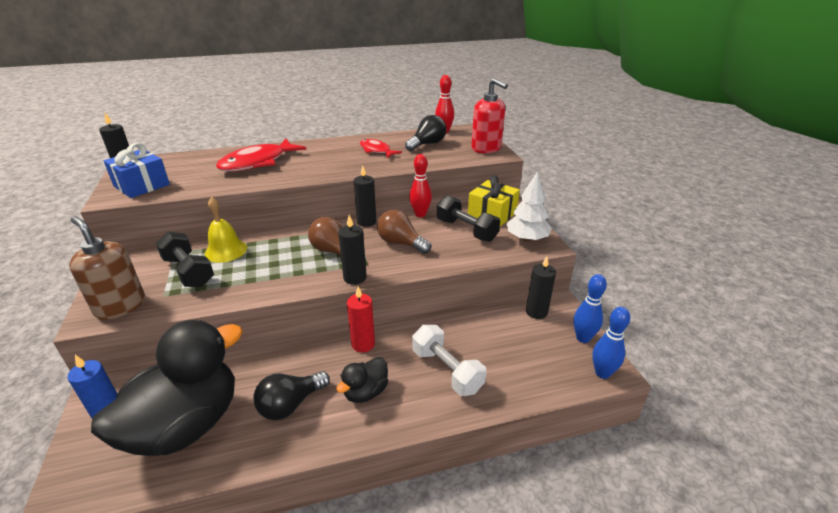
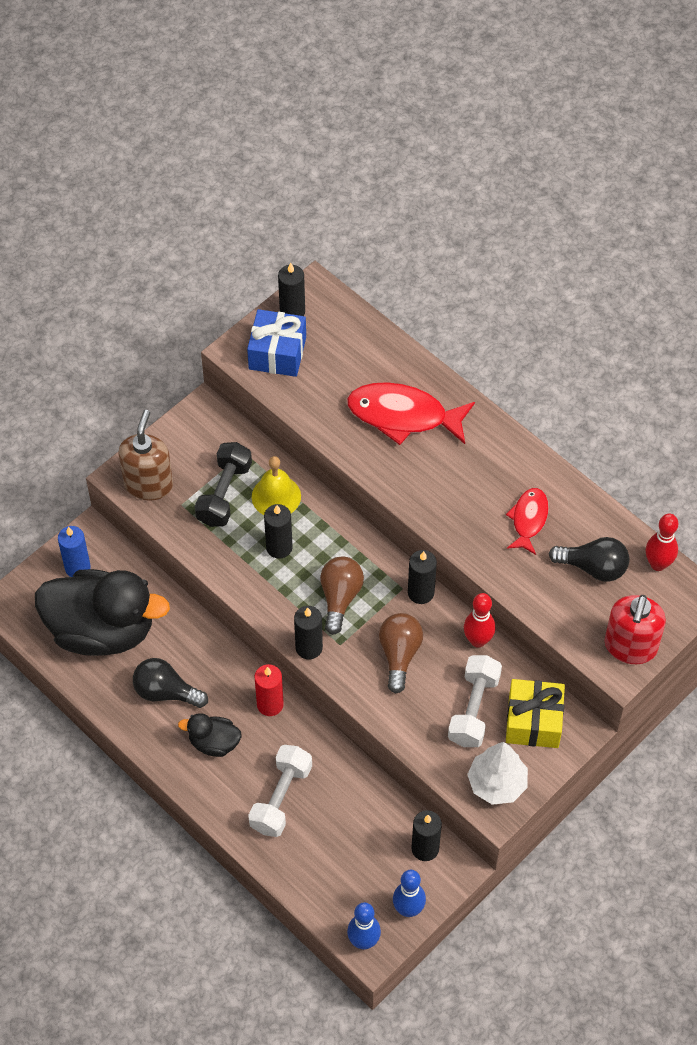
camera: 60 degrees right, 25 degrees up
(263, 263) = (279, 547): none -> black candle
(466, 230) = (473, 709): black dumbbell -> white dumbbell

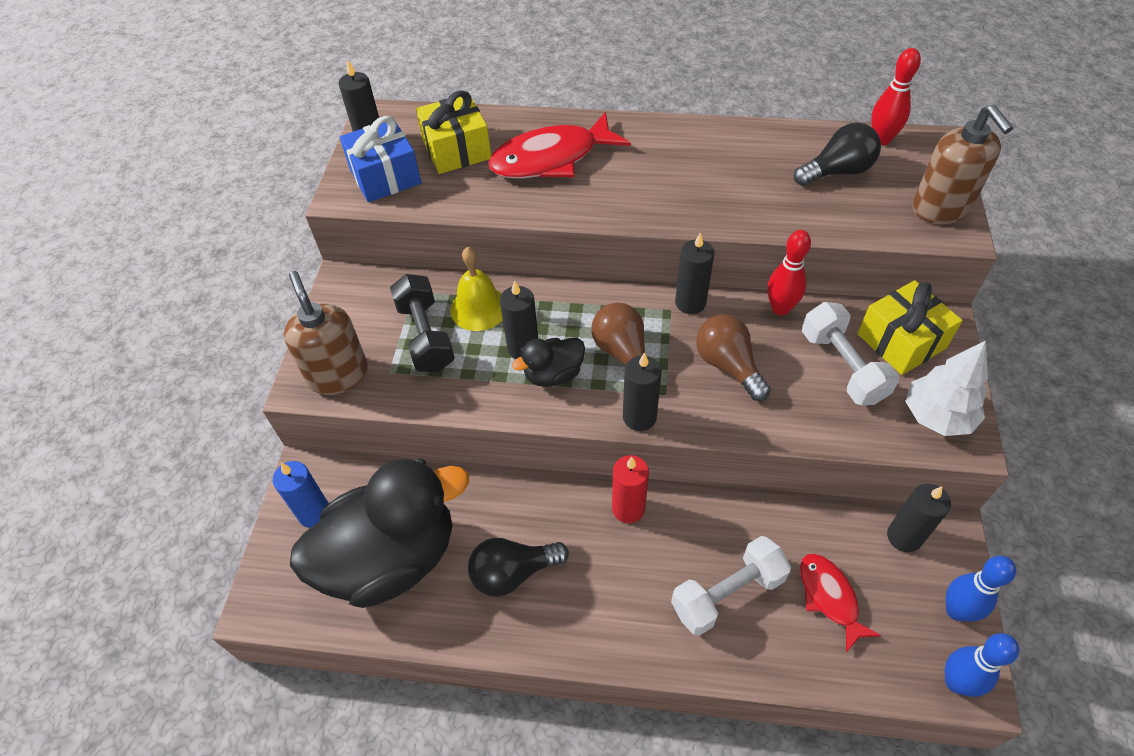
camera: 35 degrees left, 5 degrees down
(214, 743) = (609, 588): black duck -> black duck (553, 374)
(281, 798) = (727, 594): white dumbbell -> white dumbbell turned 75 degrees clockwise
(345, 362) = (457, 150): none -> yellow gift
(528, 519) = (744, 170): red fish -> red fish (829, 597)
(630, 646) = (940, 209): red soap dispenser -> brown soap dispenser

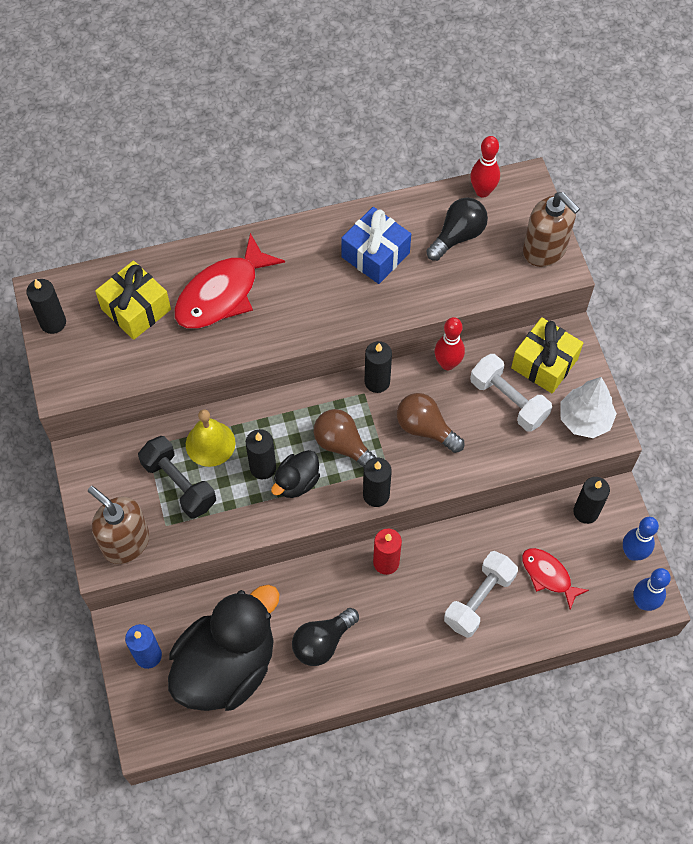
camera: 25 degrees left, 10 degrees up
(385, 176) = (88, 357): blue gift -> blue gift (375, 255)

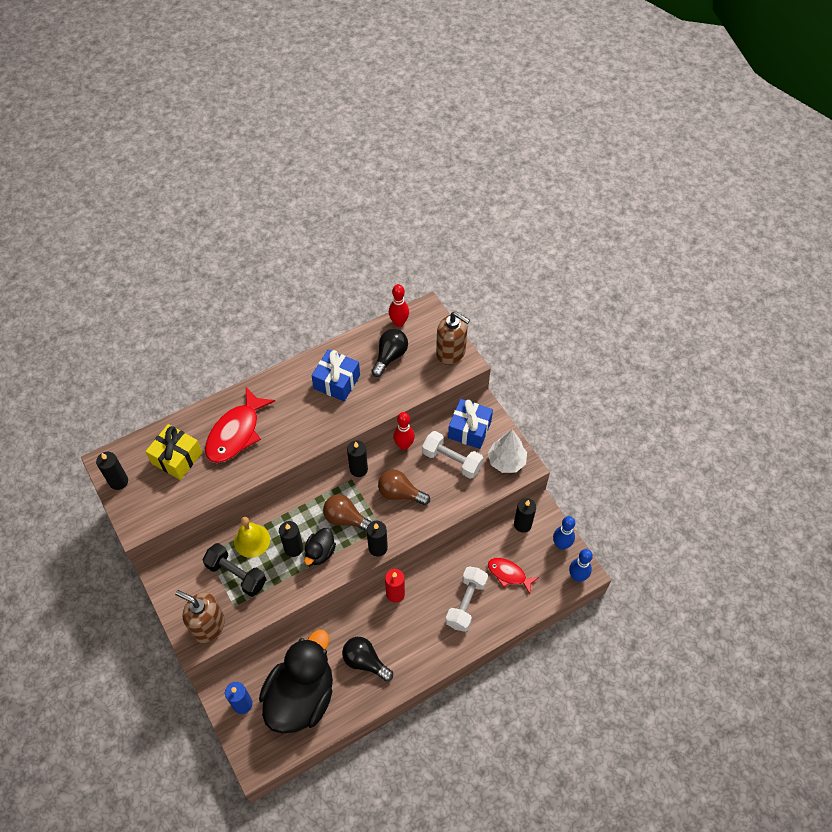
camera: 15 degrees left, 5 degrees down
(322, 642) = (365, 661): black light bulb -> black light bulb turned 90 degrees clockwise
(544, 363) = (469, 430): yellow gift -> blue gift

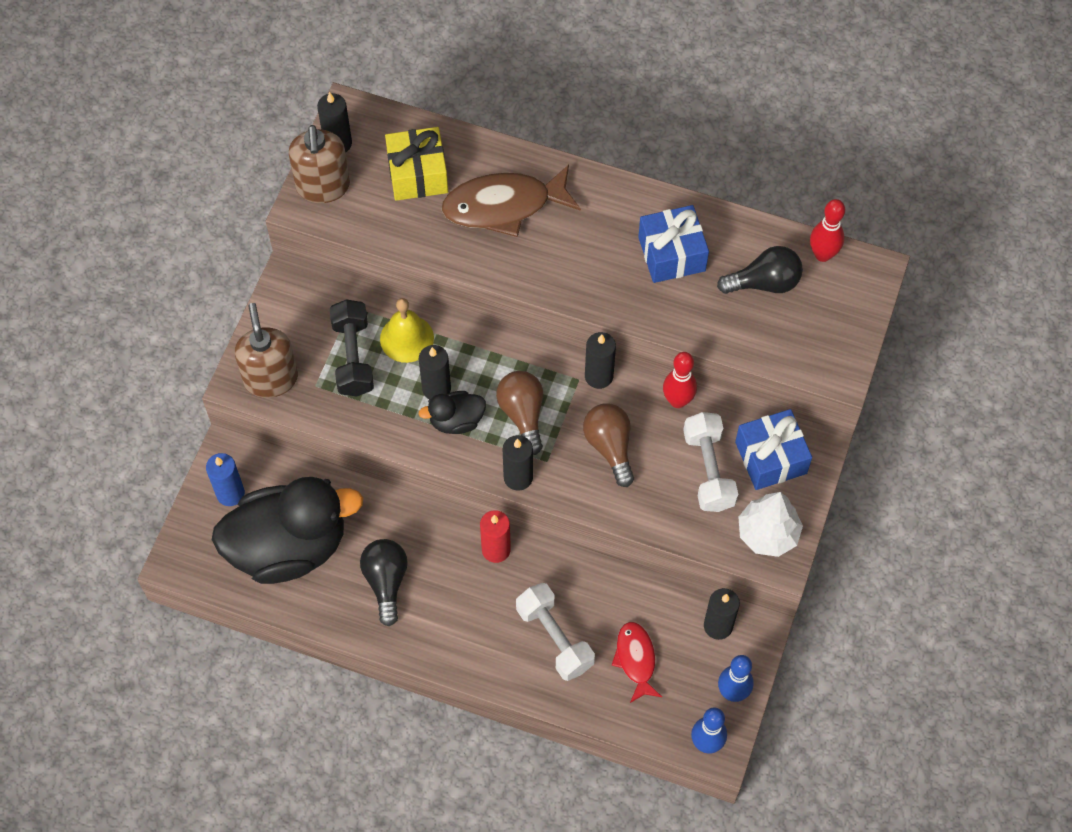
camera: 50 degrees right, 5 degrees up
(236, 433) = (504, 206): red fish -> brown fish
(451, 353) = (838, 346): brown soap dispenser -> brown soap dispenser (323, 187)
(466, 603) = (554, 638): white dumbbell -> white dumbbell turned 75 degrees clockwise

